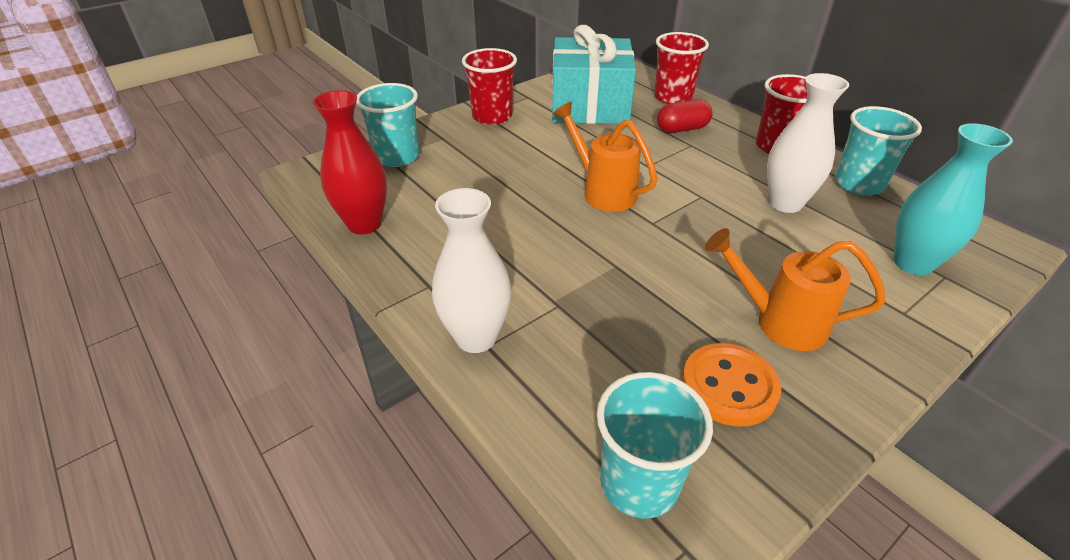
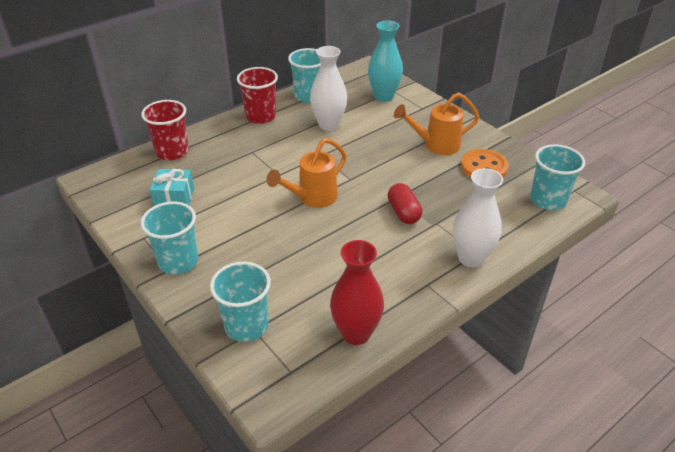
camera: 90 degrees left, 0 degrees up
(492, 116) = (178, 261): red cup -> turquoise cup
(589, 106) = (174, 198): turquoise gift -> turquoise gift, size x0.49
(682, 129) = (227, 153): red capsule -> red capsule (403, 213)
(778, 322) = (435, 145): orange watering can -> orange watering can turned 60 degrees clockwise

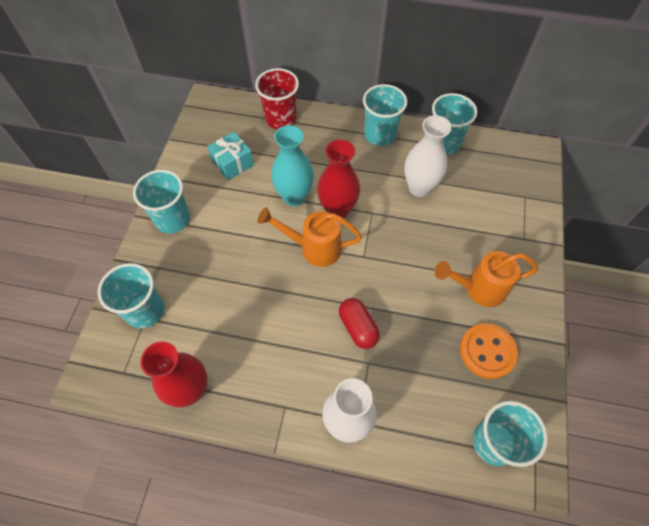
camera: 50 degrees right, 20 degrees up
(261, 116) = (380, 134): red cup -> turquoise cup
(296, 169) = (337, 210): none -> red vase
(383, 96) = (506, 196): turquoise vase -> turquoise vase (294, 197)
(403, 213) = (358, 327): red capsule -> red capsule turned 60 degrees counterclockwise
(435, 145) = (478, 288): orange watering can -> orange watering can turned 45 degrees counterclockwise

